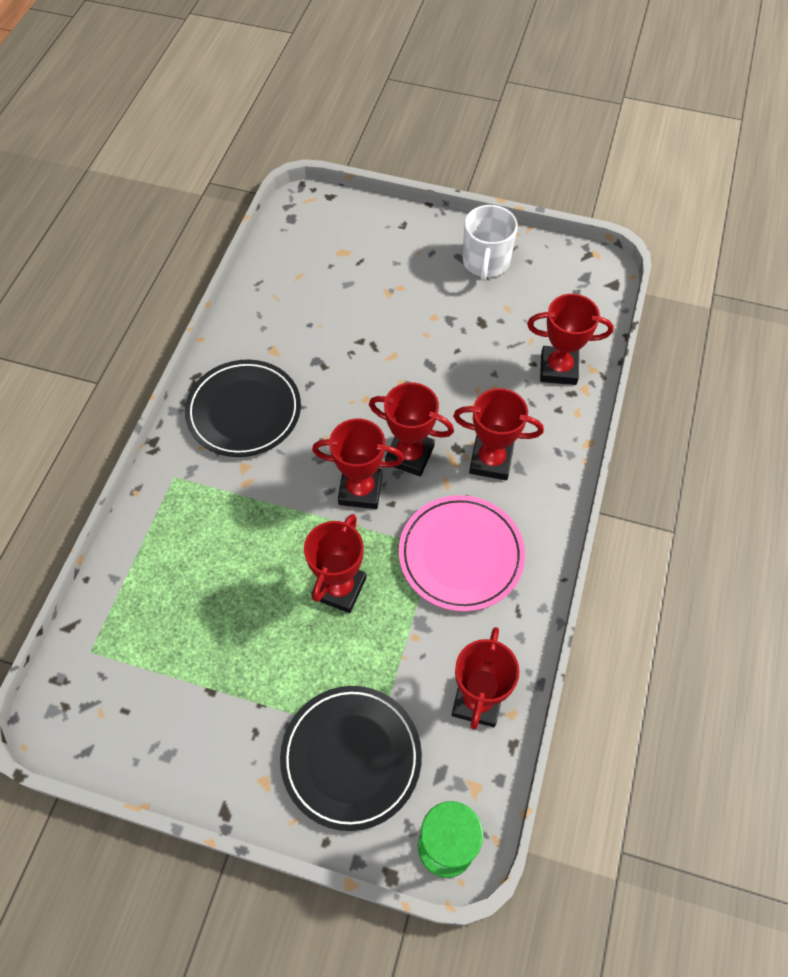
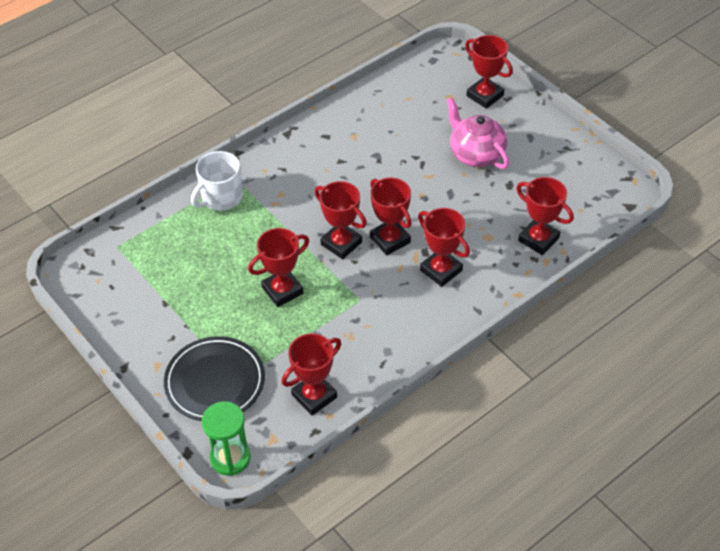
camera: 35 degrees right, 10 degrees down
(244, 411) = (306, 162): black plate -> none
(378, 233) = (485, 96): none -> red trophy
(420, 305) = (476, 154): none -> pink teapot
(461, 555) = (373, 313): pink plate -> none
(486, 262) = (546, 148): white mug -> white mug (221, 197)

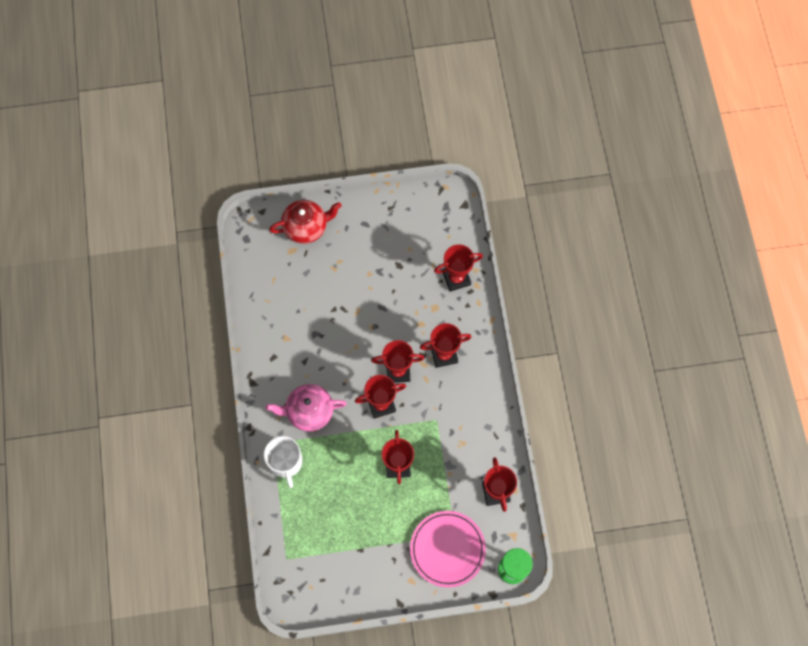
camera: 60 degrees left, 20 degrees up
(215, 382) = (447, 549): black plate -> pink plate
(476, 154) = (357, 268): pink teapot -> pink teapot (309, 411)
(485, 96) = (306, 227): red trophy -> red teapot

